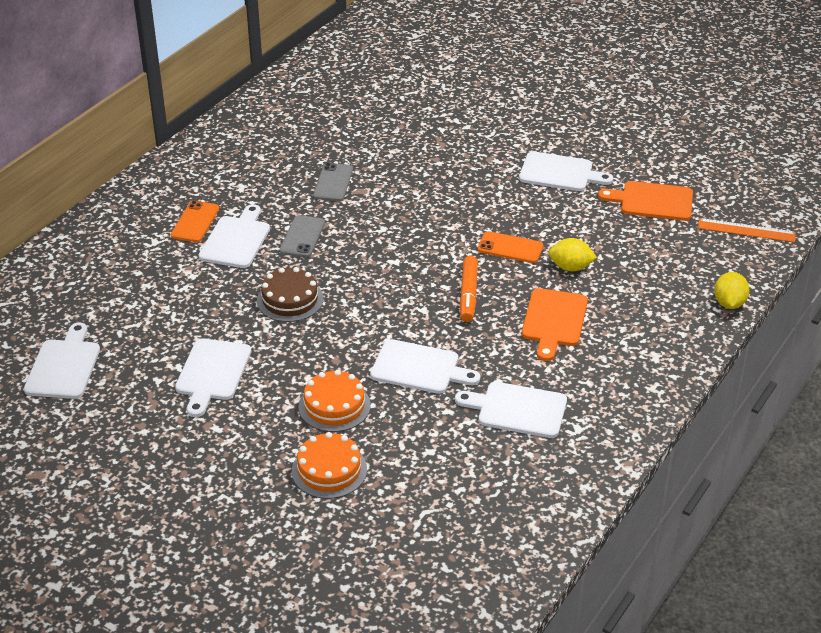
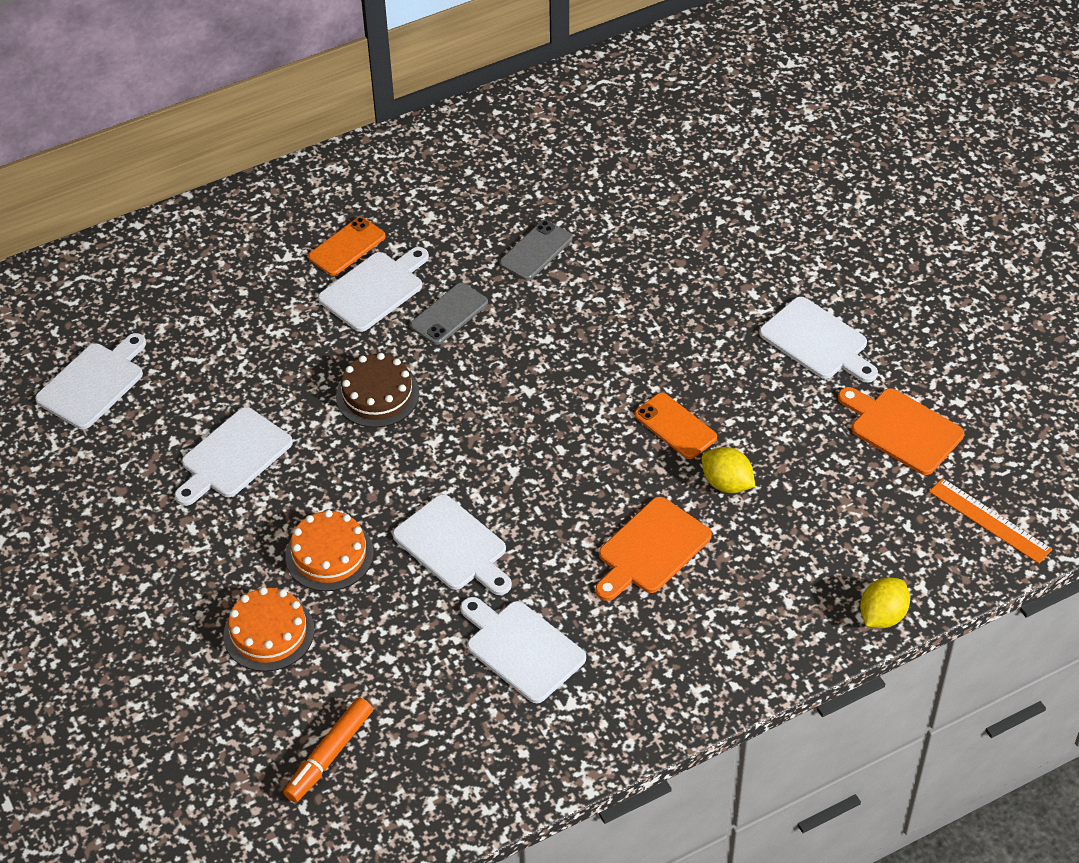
camera: 30 degrees right, 10 degrees up
(468, 294) = (579, 471): orange marker -> orange marker (329, 755)

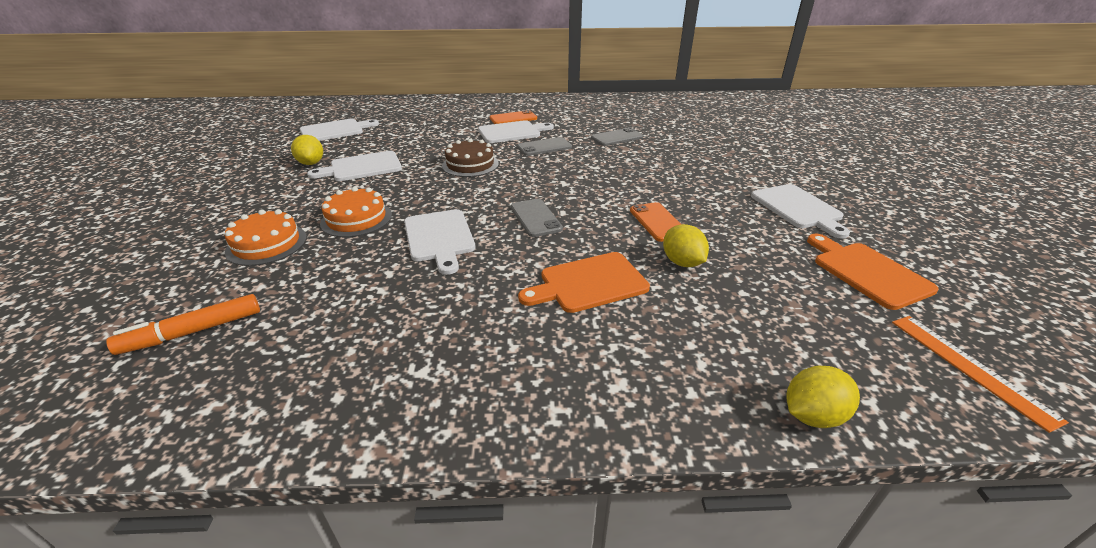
camera: 25 degrees right, 15 degrees down
(150, 475) = (311, 163): none -> yellow lemon
(521, 649) = (422, 313): white cutting board -> none
(536, 471) = (535, 218): none -> grey phone

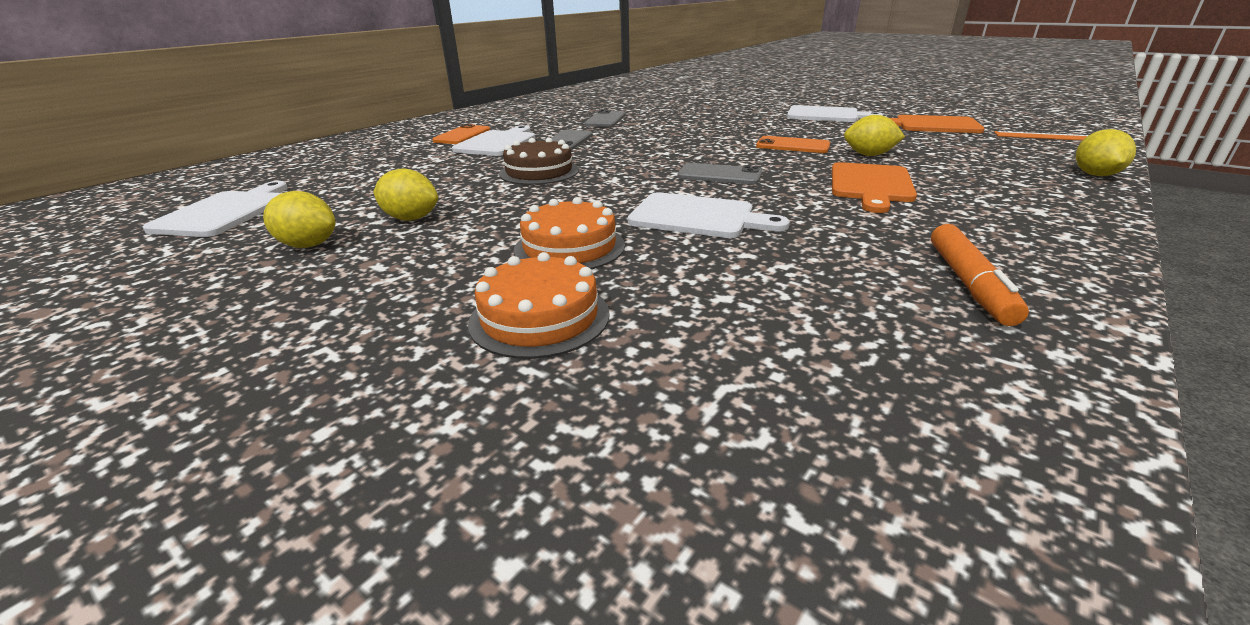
camera: 50 degrees left, 5 degrees down
(193, 332) = (758, 418): orange marker -> orange marker (969, 284)
(362, 167) = (411, 218): white cutting board -> yellow lemon

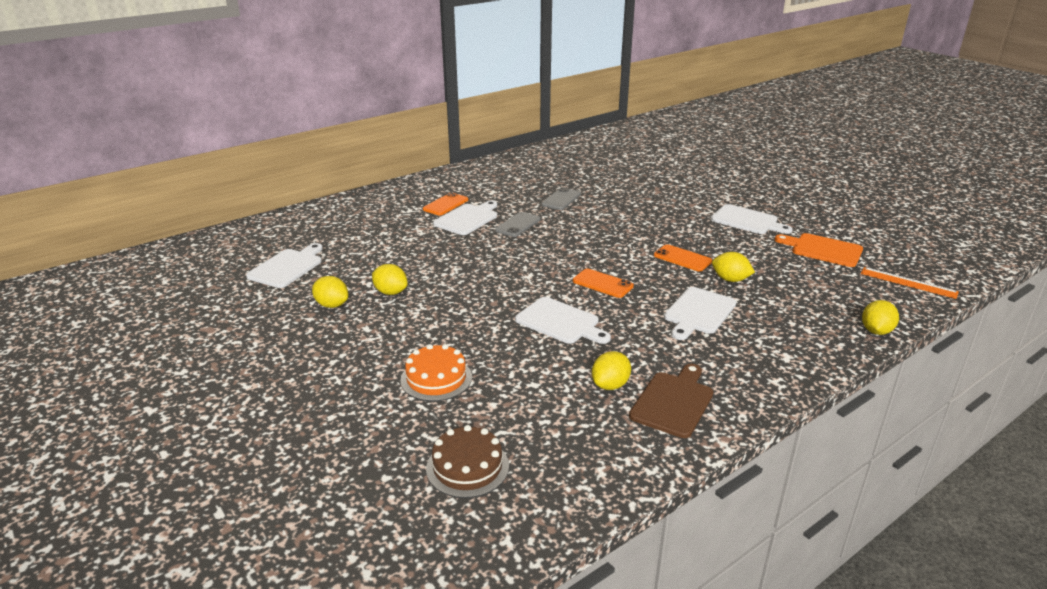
camera: 15 degrees right, 0 degrees up
(539, 172) = (483, 259): brown cake -> brown cake (467, 467)
(569, 247) = (472, 333): orange cake -> none
(719, 175) = (602, 284): grey phone -> orange phone
(848, 278) = (610, 385): none -> yellow lemon
(871, 185) = (698, 312): orange cutting board -> white cutting board
(969, 284) = (673, 402): orange marker -> brown cutting board

